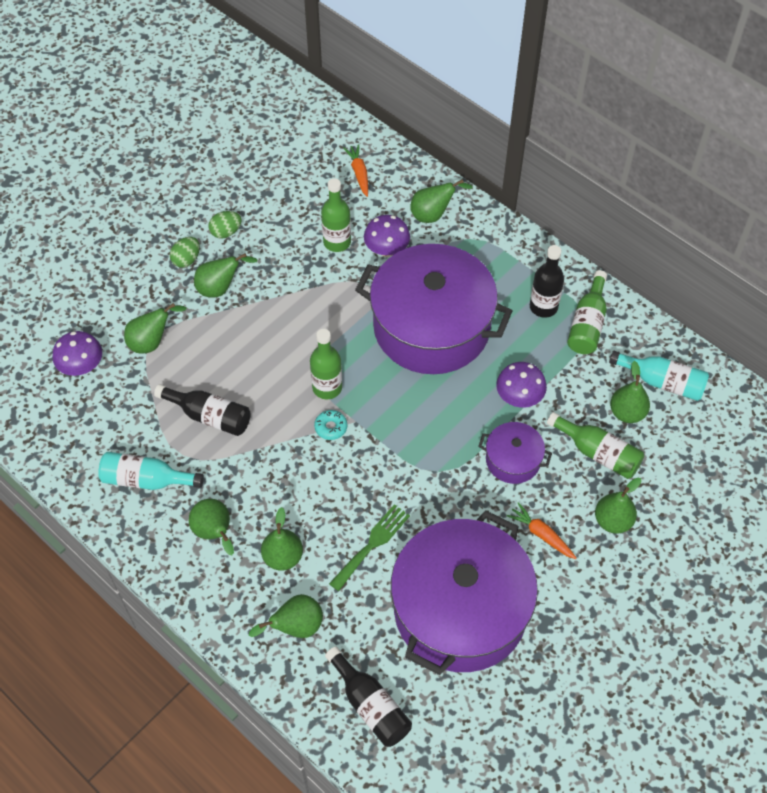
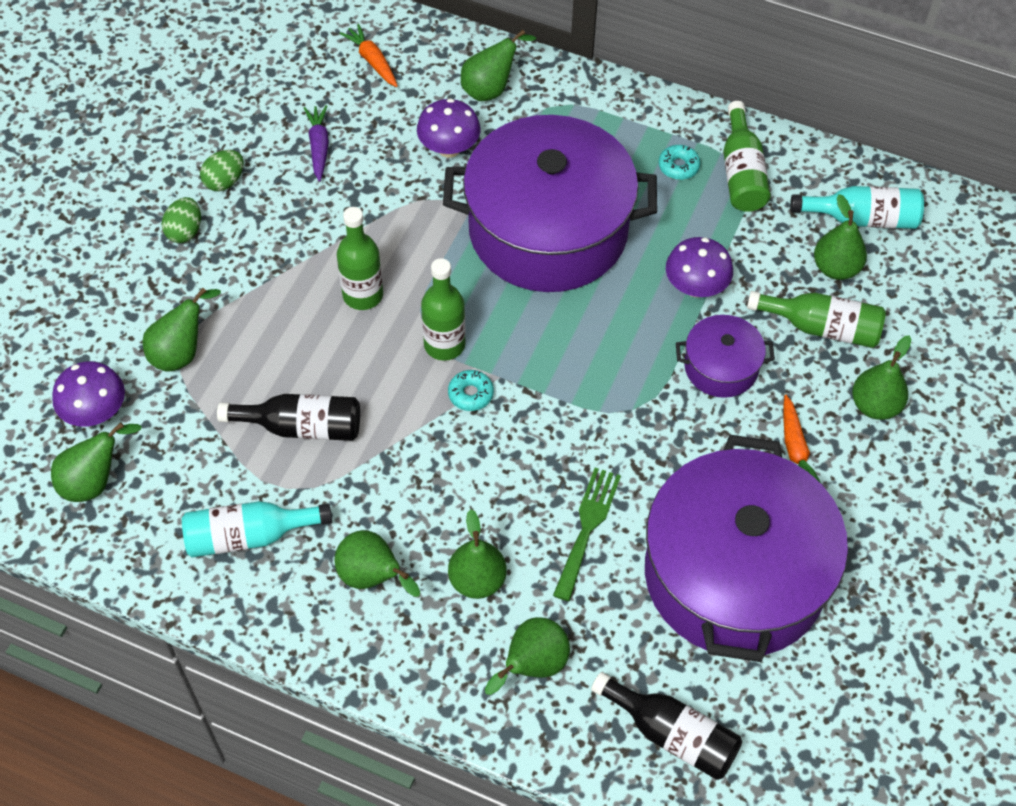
camera: 20 degrees left, 0 degrees up
(220, 288) = (247, 256): green pear -> green pear (94, 481)
(298, 225) = (319, 146): none -> purple carrot
(337, 242) = (379, 155): green bottle -> green bottle (363, 295)
(541, 534) = (795, 449): orange carrot -> orange carrot turned 120 degrees counterclockwise
(543, 307) = (678, 166): black bottle -> turquoise donut

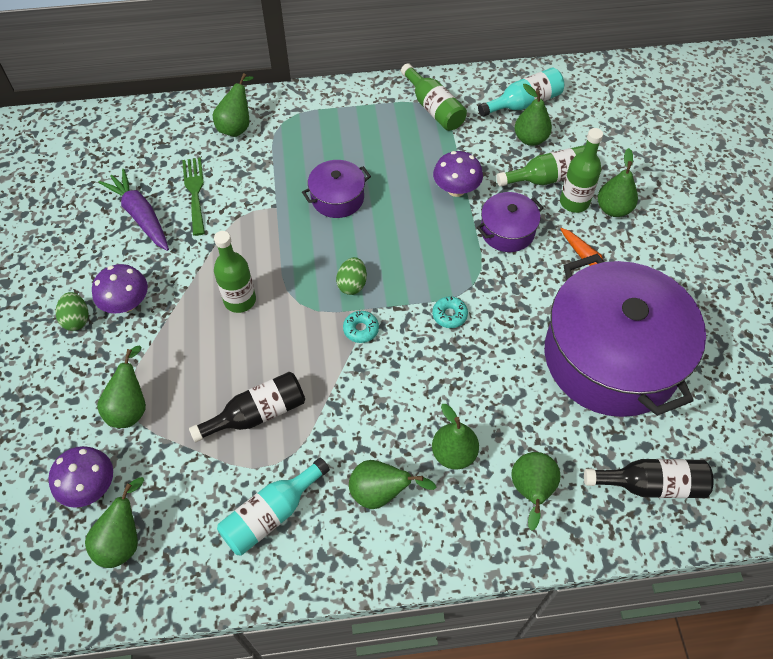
camera: 30 degrees left, 0 degrees up
(224, 181) = (85, 271): green egg -> green egg (352, 284)
(319, 146) = (140, 216): purple carrot -> purple carrot, size x1.54
(372, 61) = (141, 143): orange carrot -> none
(444, 344) = (320, 305): green bottle -> green bottle (574, 202)
(449, 148) = (234, 176): purple mushroom -> purple mushroom (127, 303)
(548, 230) = (337, 198): purple pot -> purple pot, size x0.44
(587, 527) = (499, 377): green fork -> green fork (195, 192)
(678, 166) = (392, 121): turquoise donut -> turquoise donut (449, 315)

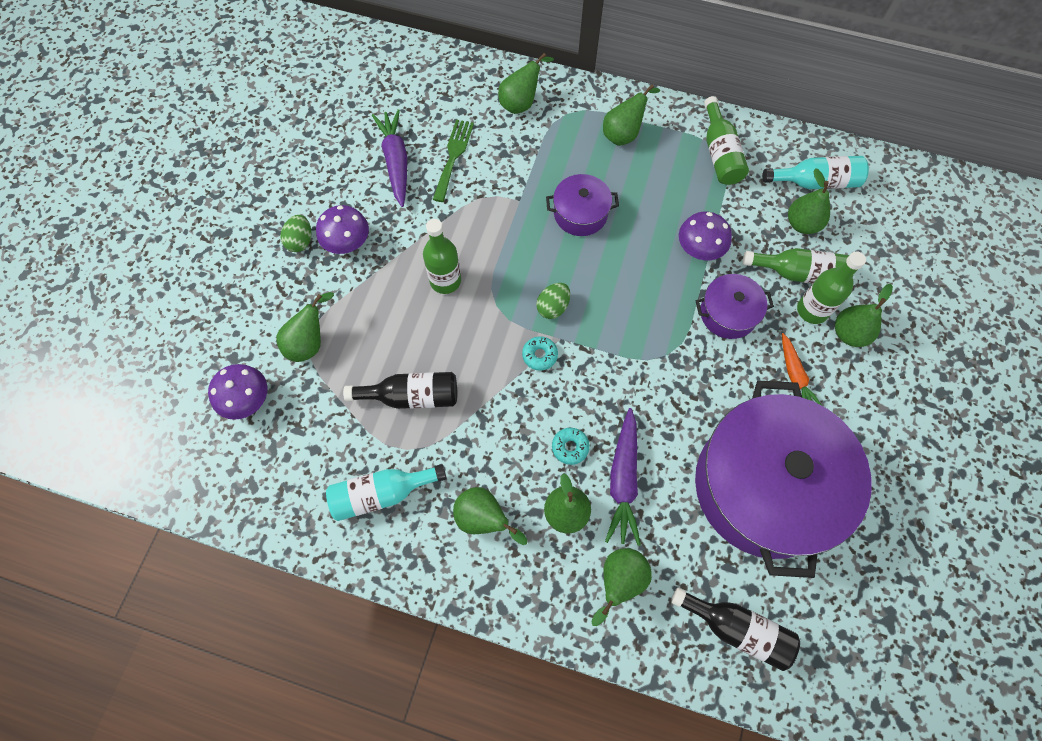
camera: 25 degrees right, 10 degrees up
(123, 540) = (253, 460): green pear -> green pear (623, 134)
(449, 315) = (629, 376): turquoise donut -> turquoise donut (570, 447)
(490, 404) = (623, 480): none -> purple carrot

